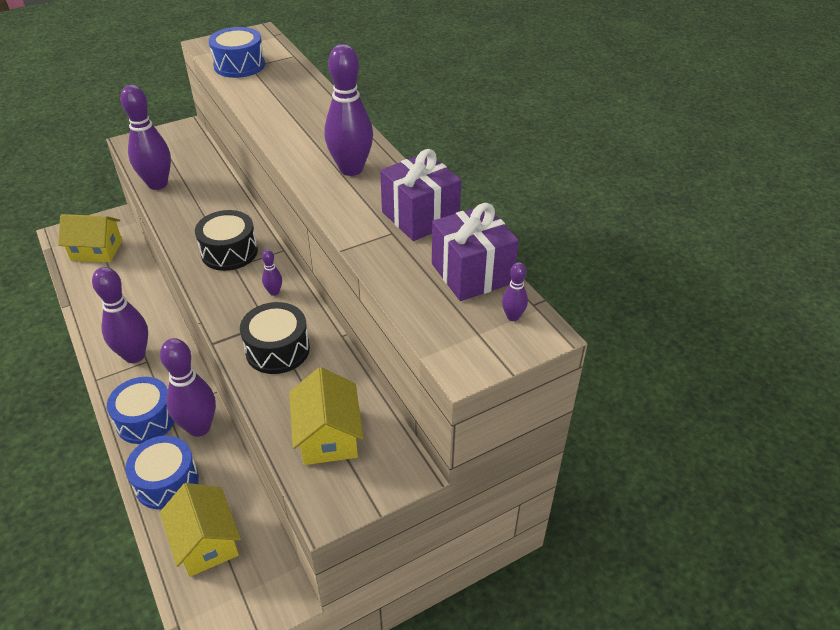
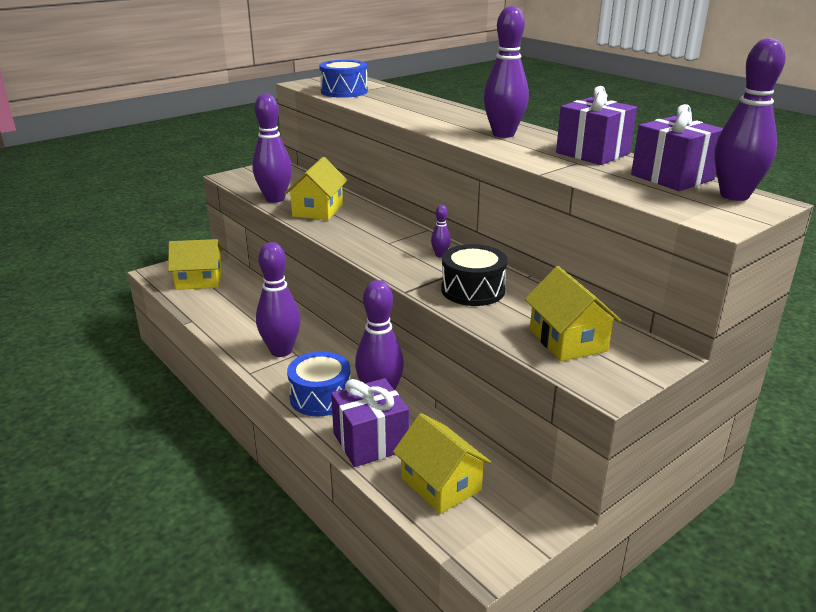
camera: 10 degrees left, 15 degrees down
(167, 482) = (370, 442): blue drum -> purple gift
(190, 206) = (318, 210): none -> yellow house
(229, 252) = (377, 234): black drum -> none
(513, 317) = (734, 195): purple bowling pin -> purple bowling pin, size x2.30

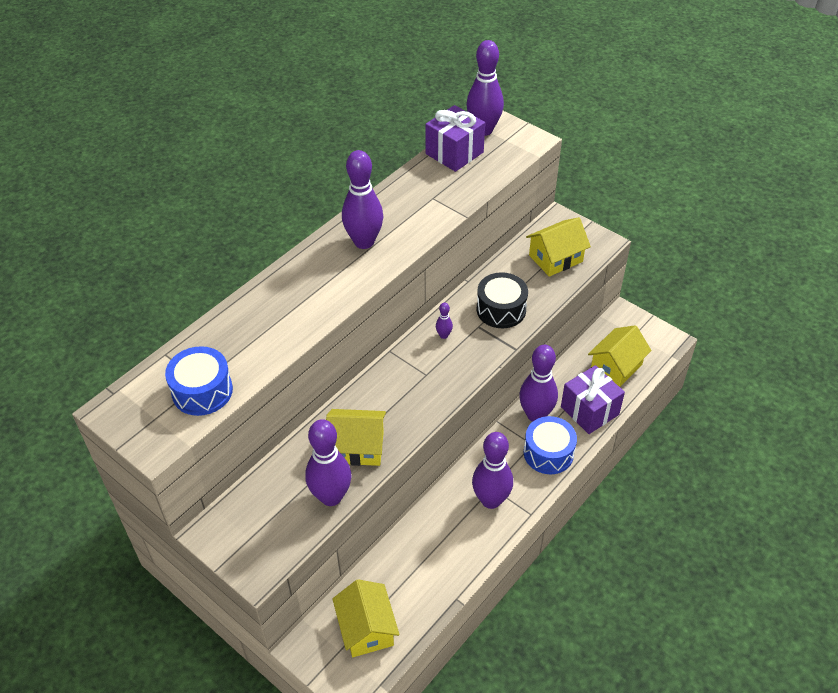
camera: 100 degrees left, 20 degrees up
(592, 153) = (407, 189): purple gift -> none

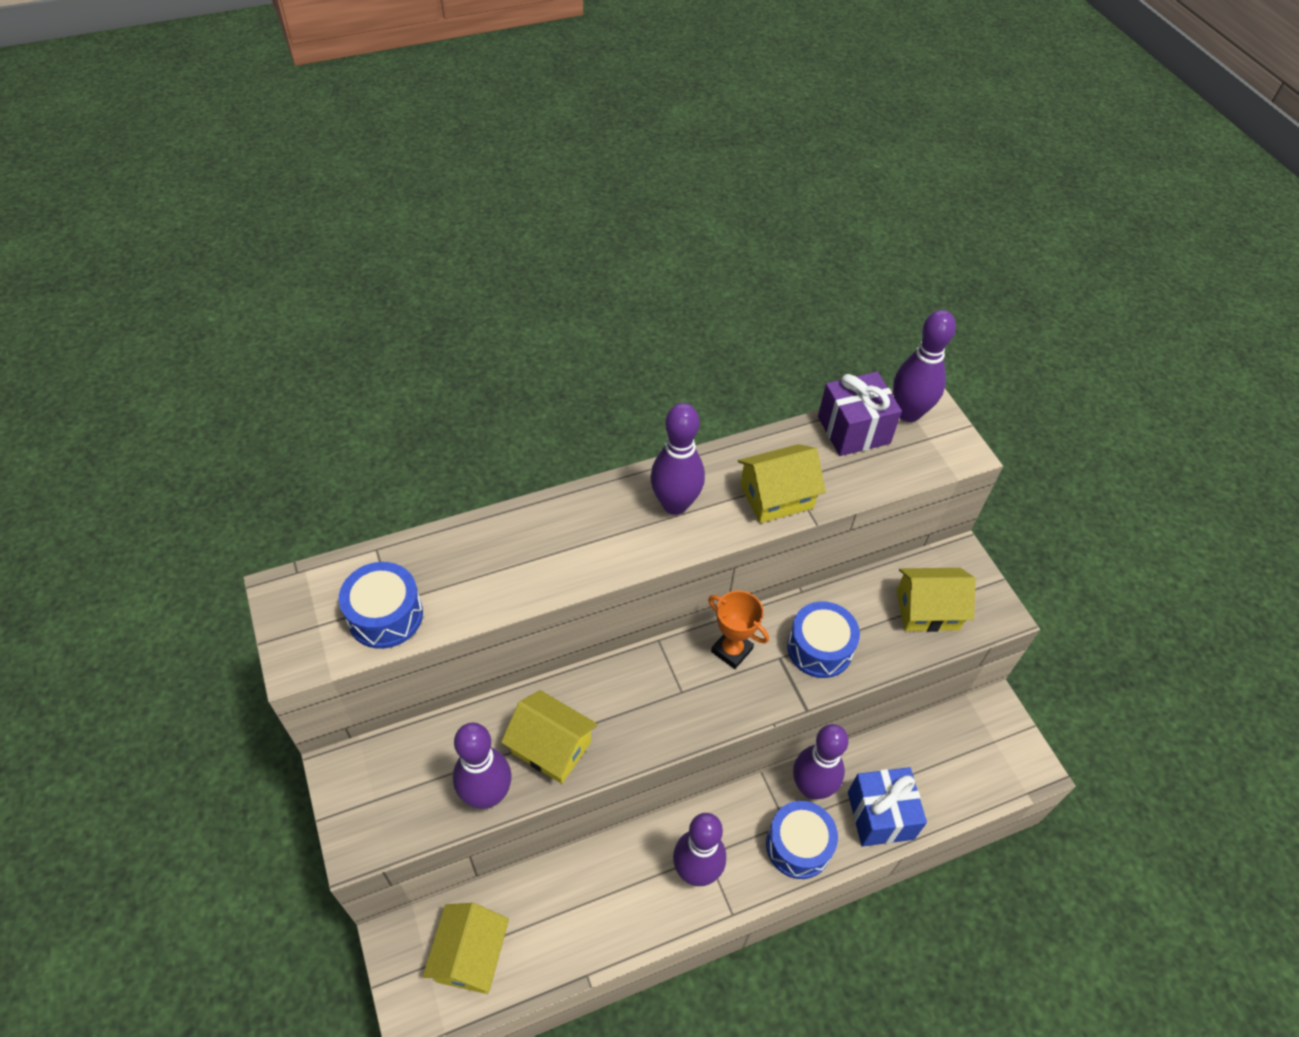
camera: 25 degrees right, 5 degrees up
(443, 335) = (731, 650): purple bowling pin -> orange trophy
(501, 309) = (819, 648): black drum -> blue drum
(589, 411) = (880, 815): purple gift -> blue gift
(616, 367) = (947, 773): yellow house -> yellow house (776, 496)

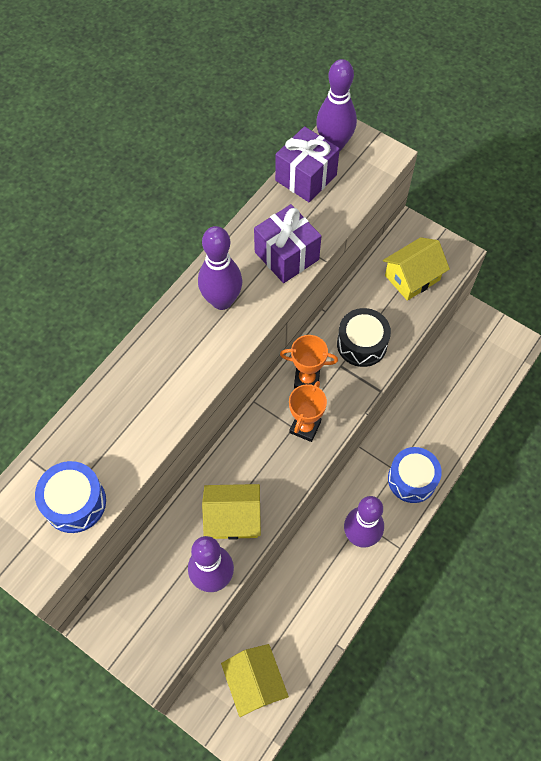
camera: 30 degrees left, 10 degrees up
(695, 699) = (305, 427): none -> orange trophy
(776, 496) = (286, 256): yellow house -> purple gift
(811, 787) = (396, 437): purple bowling pin -> none
(819, 648) = (362, 344): blue drum -> black drum
(880, 815) = (448, 429): blue gift -> none

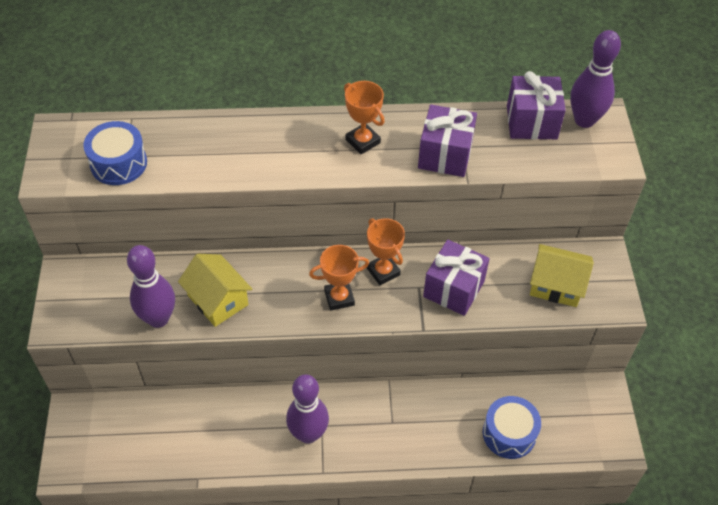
camera: 50 degrees right, 10 degrees down
(222, 301) = (363, 141): purple bowling pin -> orange trophy
(254, 682) = (120, 438): yellow house -> none
(362, 344) = (454, 289): black drum -> purple gift
(412, 479) = (395, 441): blue drum -> blue drum (509, 433)

